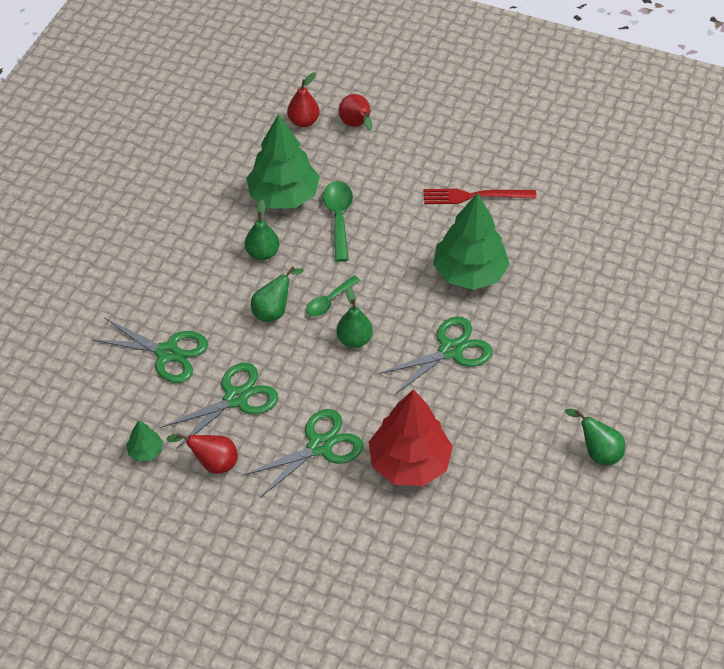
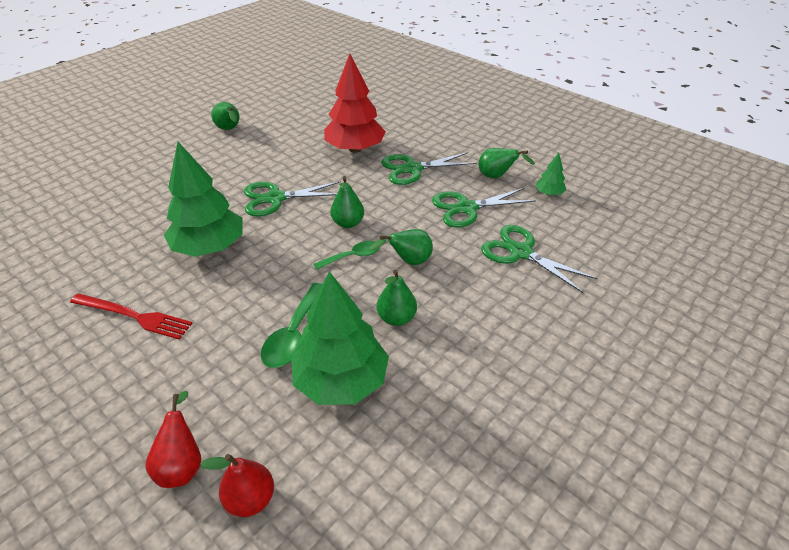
camera: 160 degrees left, 10 degrees down
(212, 463) = (497, 177): red pear -> green pear

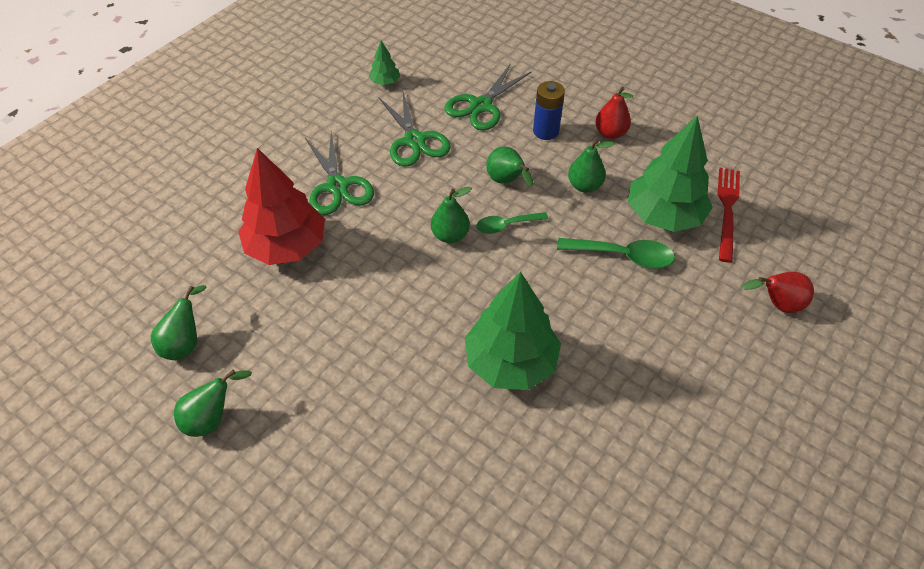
camera: 95 degrees left, 10 degrees up
(134, 316) = (637, 402): red fork -> red fork (727, 210)
(250, 499) = (784, 254): red pear -> red pear (610, 133)
(275, 198) = (405, 314): green scissors -> none
(352, 256) = (506, 225): green spoon -> green spoon turned 75 degrees counterclockwise
(483, 297) = (545, 131): none -> blue battery
(497, 177) = (354, 117): green pear -> green pear (185, 343)

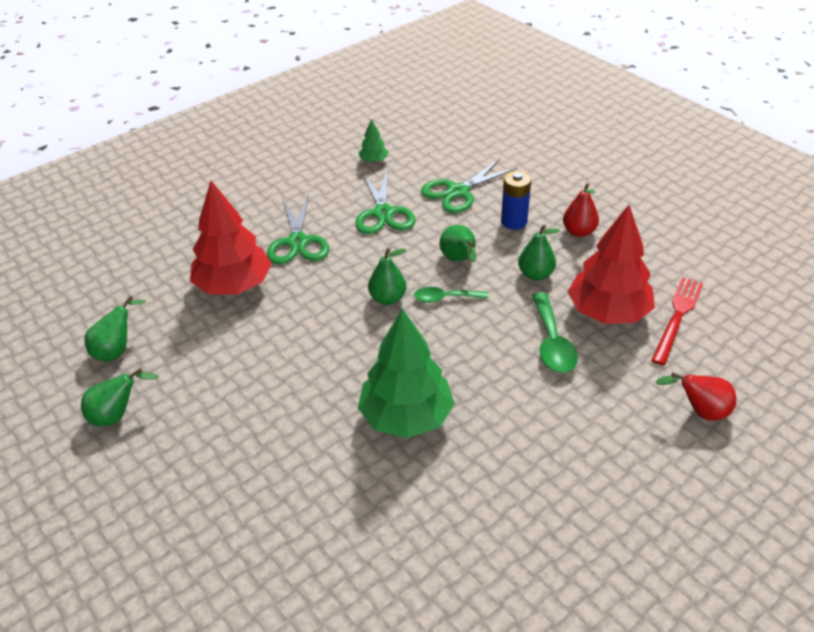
camera: 15 degrees right, 10 degrees down
(622, 256) = (552, 342): green spoon -> green spoon turned 60 degrees clockwise
(664, 215) = (608, 312): green tree -> red tree

